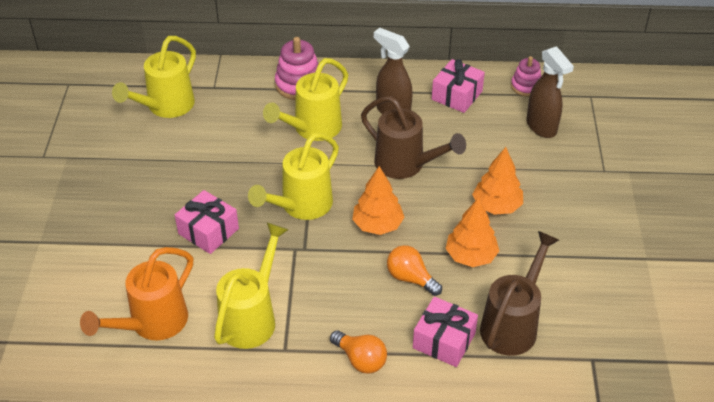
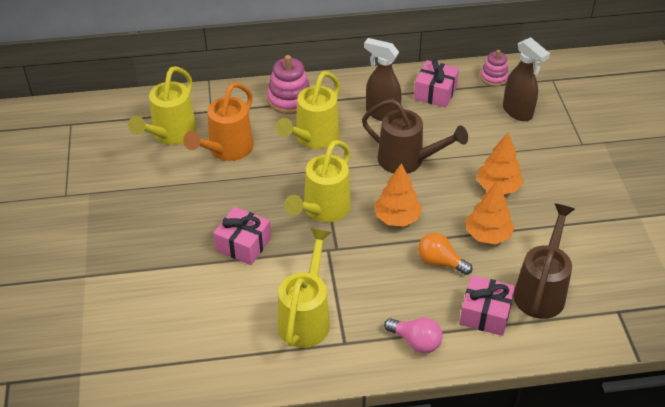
camera: 10 degrees left, 0 degrees up
(152, 323) = (215, 337): orange watering can -> orange watering can (227, 150)
(360, 359) = (416, 341): orange light bulb -> pink light bulb

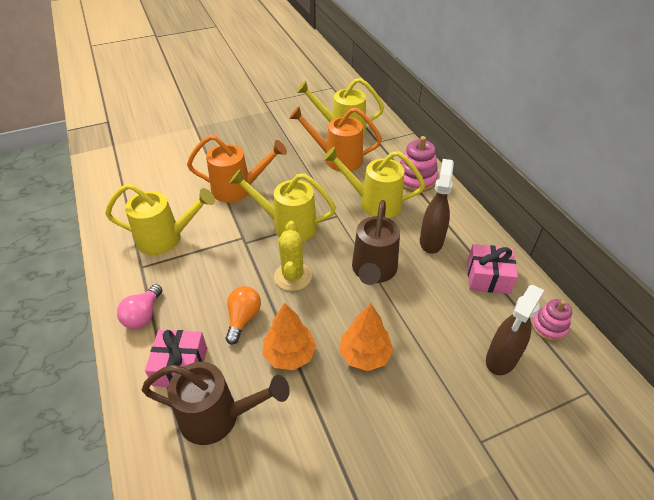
camera: 75 degrees right, 0 degrees up
(243, 244) = (238, 189): pink gift -> orange watering can
(397, 218) = (293, 276): orange tree -> yellow cactus

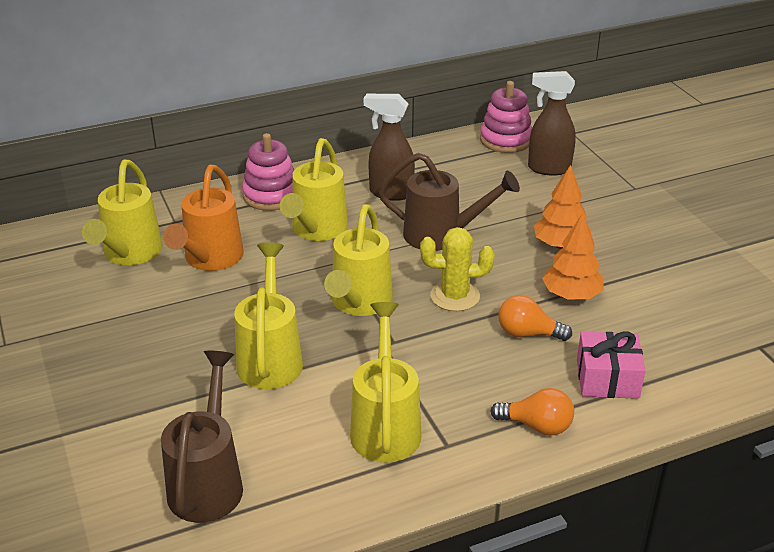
camera: 90 degrees left, 10 degrees down
(143, 315) = (537, 426): pink light bulb -> orange light bulb
(218, 417) = (661, 342): brown watering can -> brown watering can (208, 482)
(238, 189) = (270, 358): orange watering can -> yellow watering can
(488, 277) = (445, 163): pink gift -> none
(501, 359) = (548, 169): brown spray bottle -> brown spray bottle turned 150 degrees clockwise
(549, 327) = (505, 140): pink stacking toy -> pink stacking toy, size x1.57

